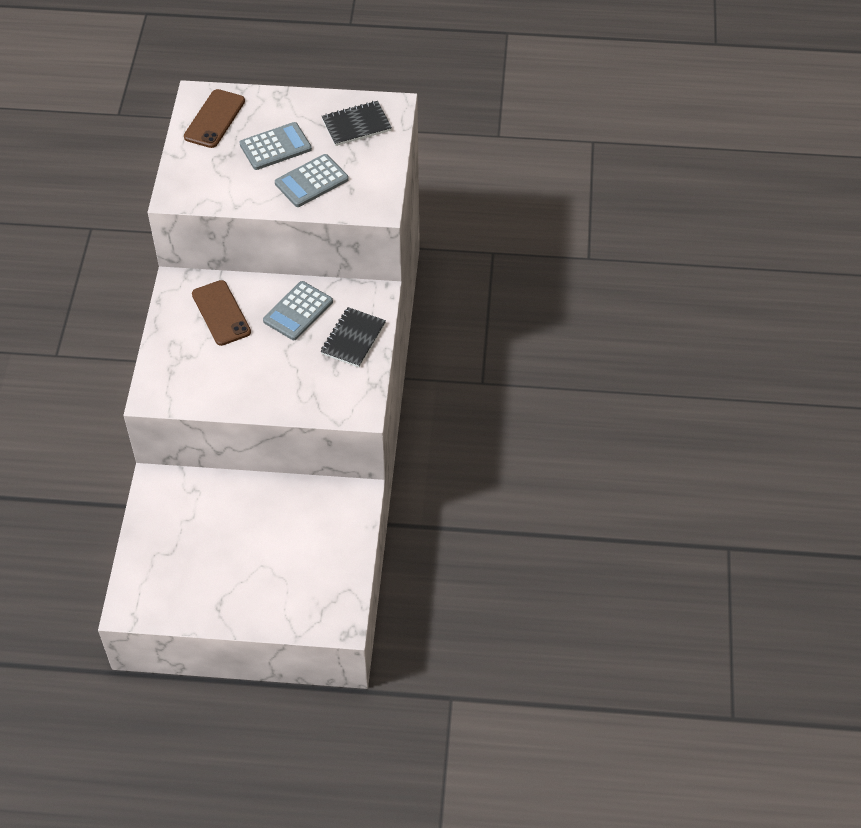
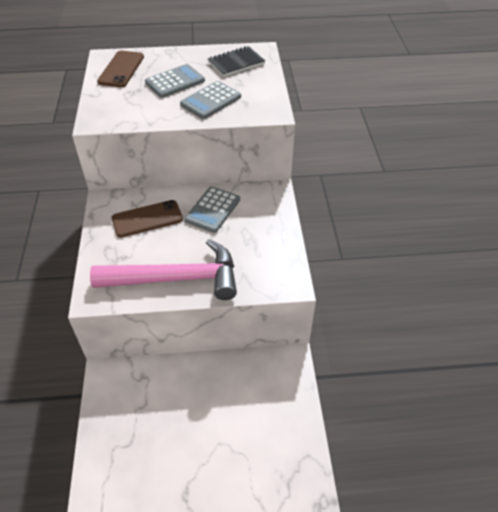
camera: 10 degrees left, 5 degrees down
(221, 313) = (147, 219): brown phone -> brown phone turned 75 degrees counterclockwise
(240, 388) = (176, 278): none -> pink hammer
(353, 339) = (265, 225): black notebook -> none

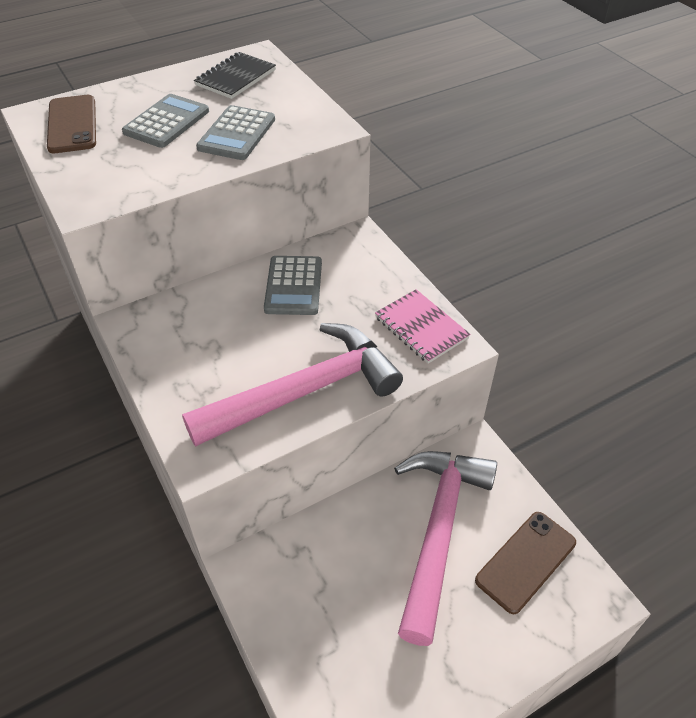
camera: 25 degrees left, 0 degrees up
(147, 219) = (209, 327): brown phone -> brown phone (526, 561)
(233, 403) = (438, 531): none -> pink hammer
(275, 264) = (421, 328): none -> pink notebook

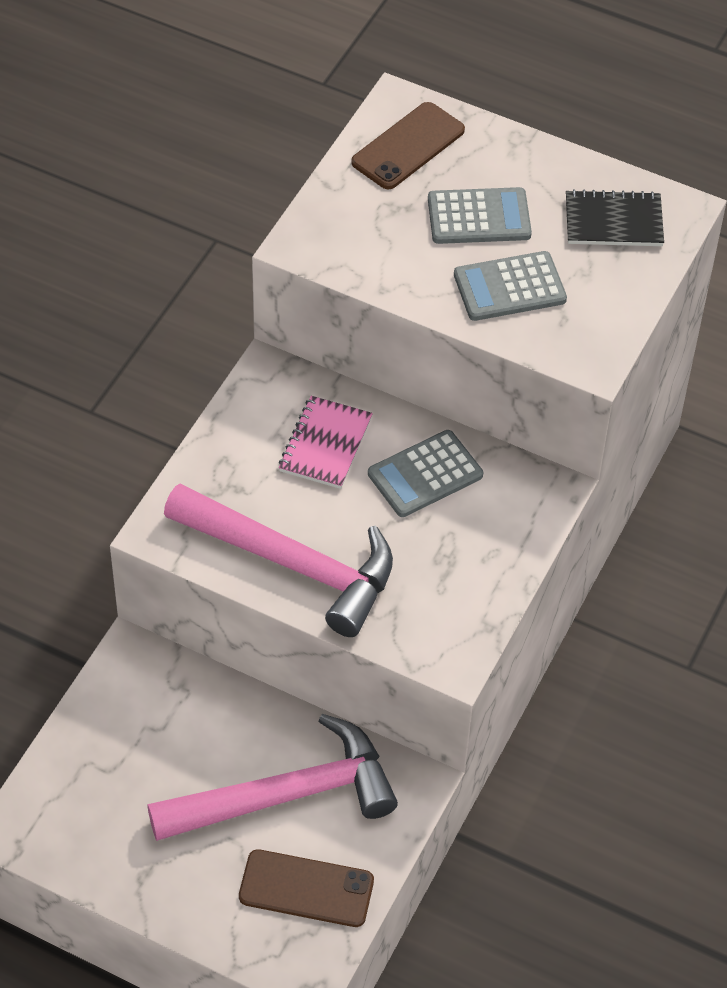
camera: 55 degrees right, 5 degrees up
(421, 328) = (454, 618): pink notebook -> pink notebook (325, 444)

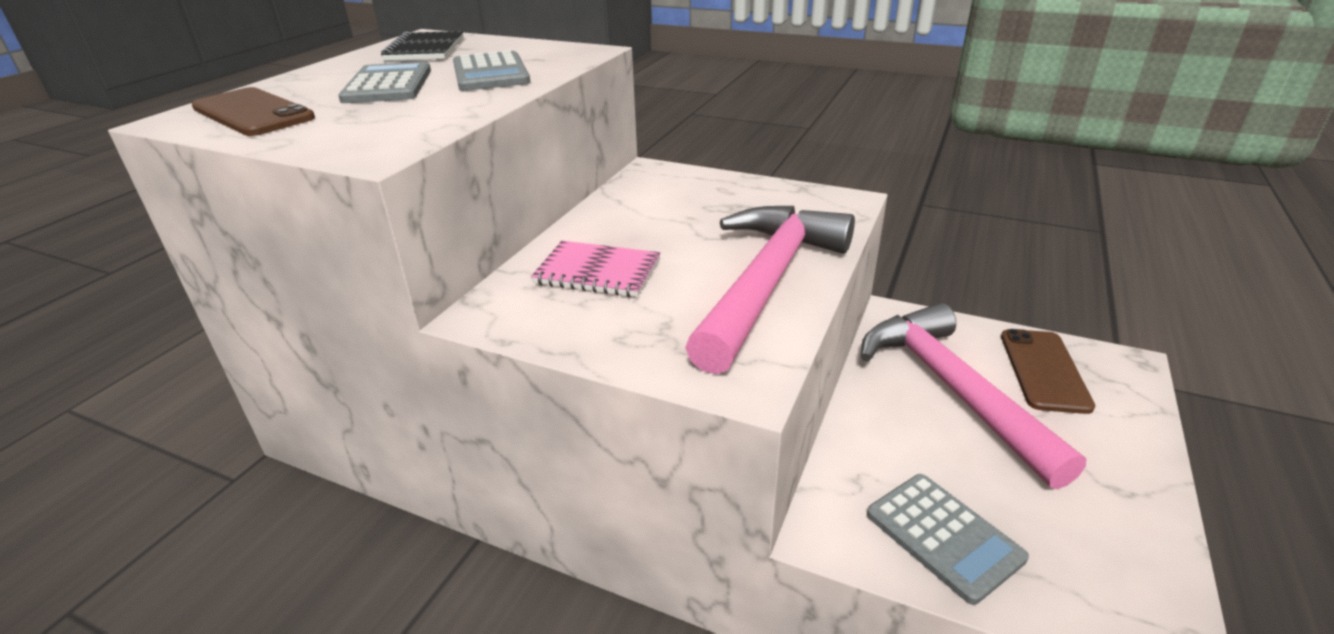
camera: 90 degrees left, 20 degrees down
(425, 474) = (637, 220): grey calculator -> grey calculator (943, 536)

